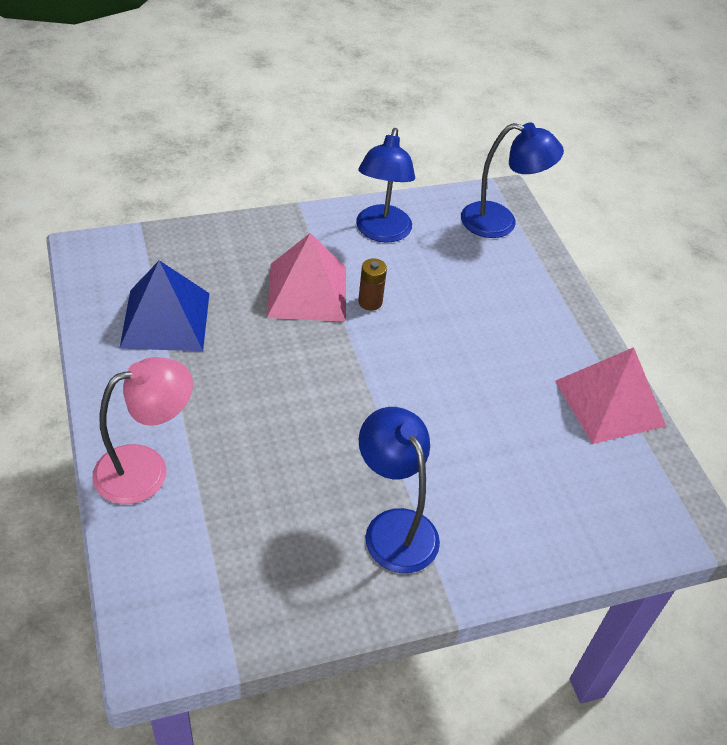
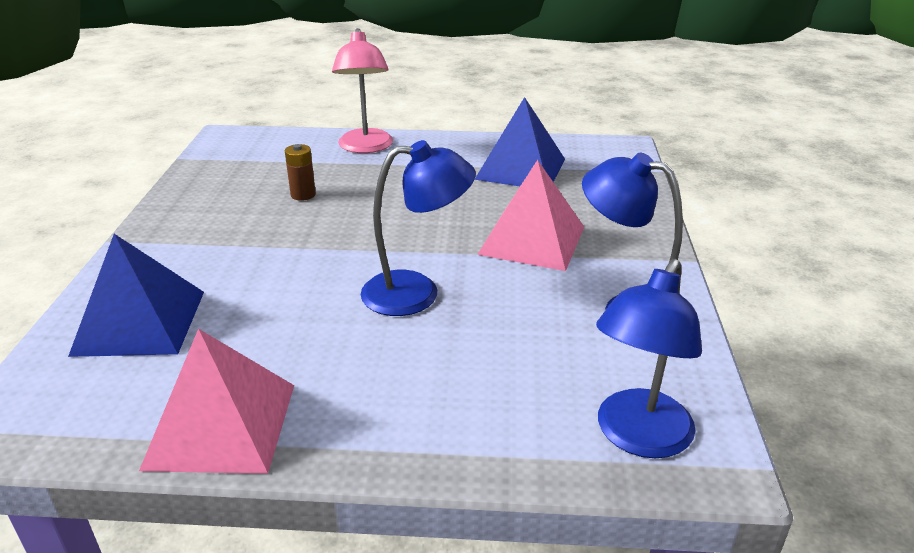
camera: 115 degrees right, 15 degrees down
(370, 302) = (500, 275): brown battery -> brown battery (303, 195)
(394, 527) = (217, 231): blue lamp -> blue lamp (417, 293)
(551, 509) = (139, 322): none -> blue pyramid

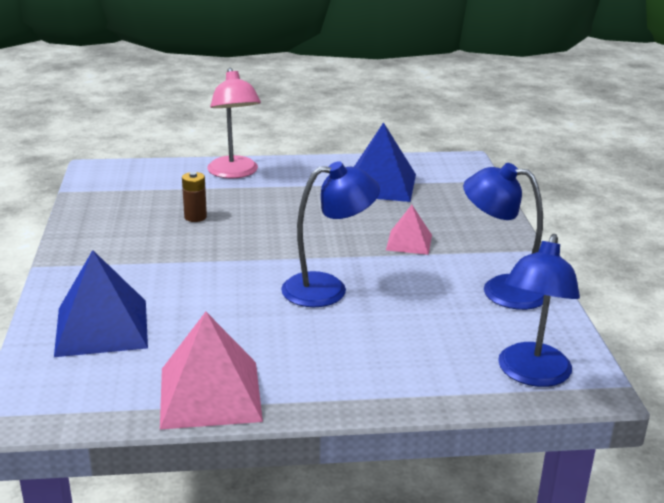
camera: 10 degrees left, 5 degrees down
(532, 240) = (409, 242): pink pyramid -> pink pyramid, size x0.57

